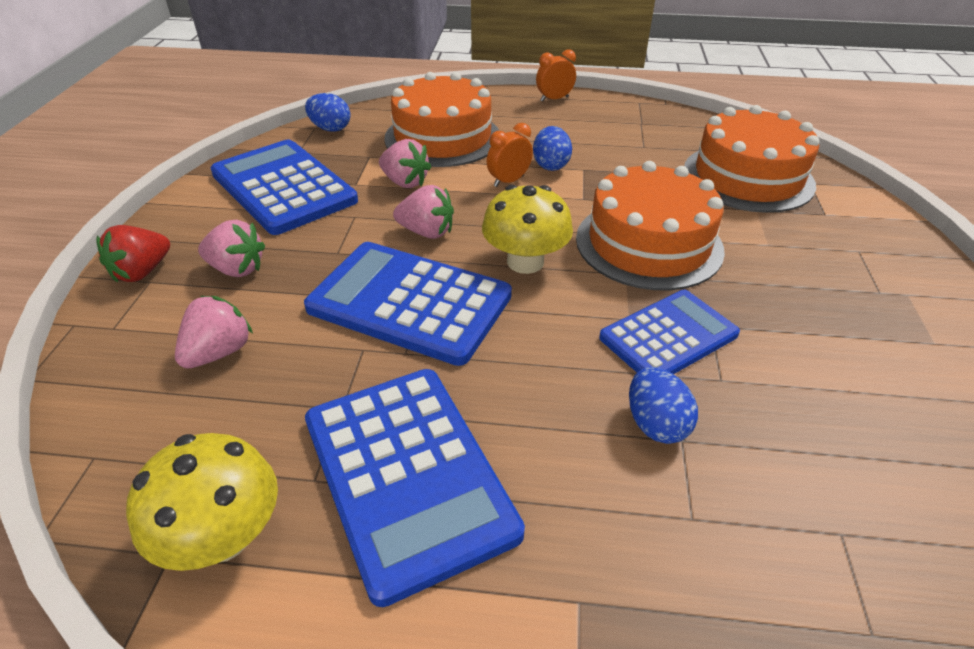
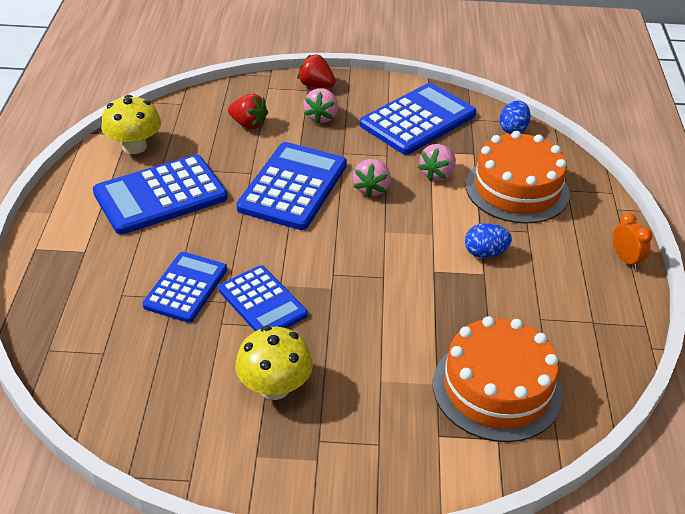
camera: 85 degrees right, 0 degrees up
(219, 352) = (248, 124): pink strawberry -> red strawberry
(509, 181) = (452, 228): orange clock -> none
(525, 262) = (340, 236): yellow mushroom -> yellow mushroom (274, 387)
(648, 243) = (372, 304): orange cake -> none
(655, 424) = (186, 287): blue egg -> blue calculator

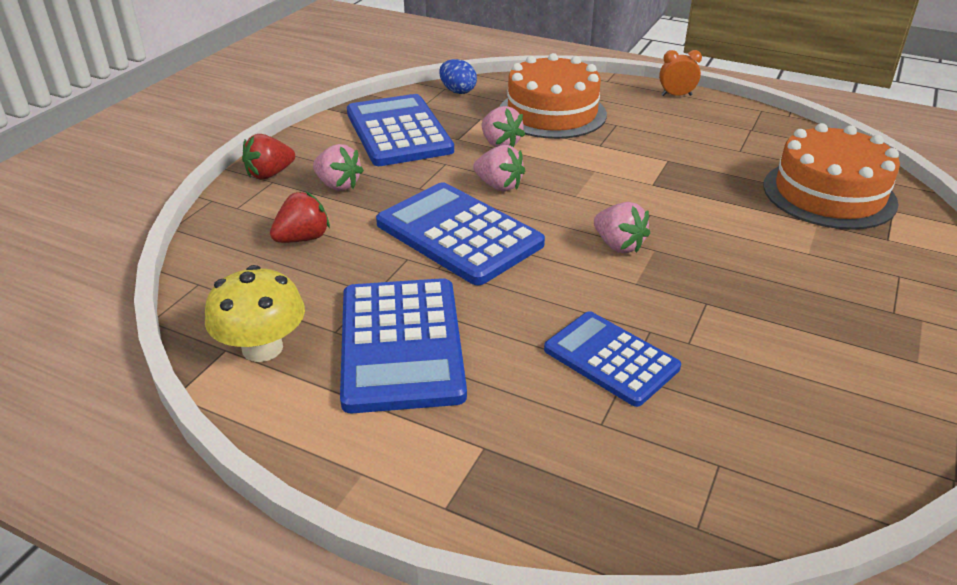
camera: 65 degrees left, 5 degrees down
(262, 302) = (662, 302): blue calculator -> none
(274, 387) = (809, 324): yellow mushroom -> none
(325, 267) = (618, 245): none -> pink strawberry
(485, 253) = (638, 152): blue egg -> none

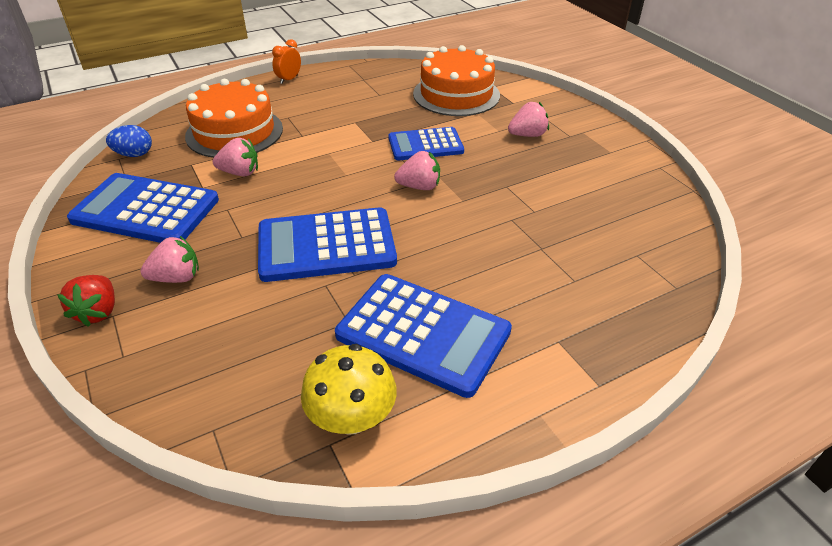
camera: 55 degrees left, 5 degrees up
(303, 238) = (228, 331): red strawberry -> none
(499, 186) = (291, 199): pink strawberry -> pink strawberry (527, 135)
(611, 359) = (523, 247): blue calculator -> blue calculator (425, 145)

